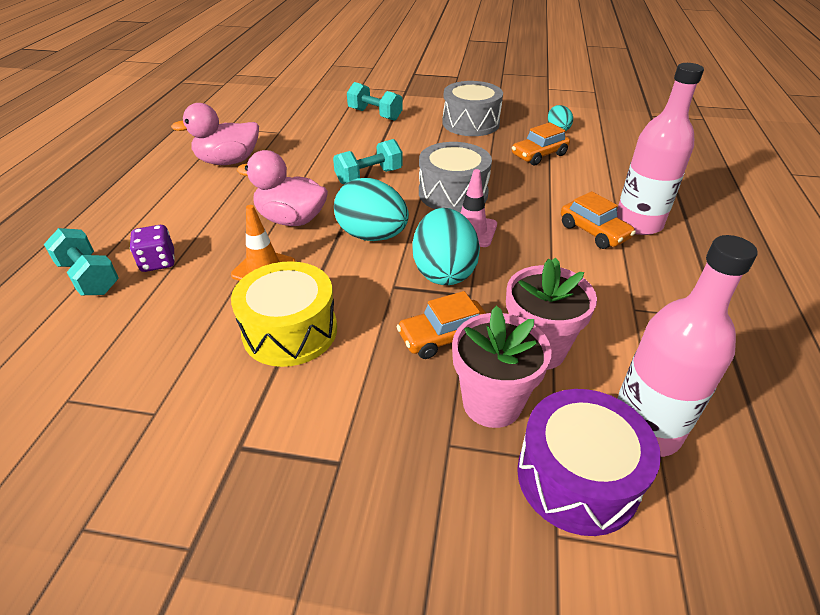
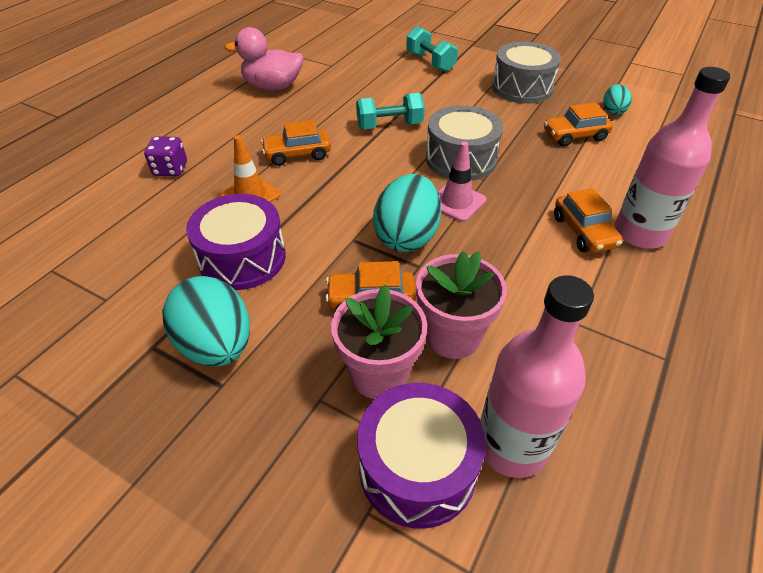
camera: 20 degrees right, 5 degrees up
(89, 277) = (113, 171): turquoise dumbbell -> none
(290, 331) = (242, 258): yellow drum -> purple drum
(291, 219) = (297, 154): pink duck -> orange car
(372, 236) = (360, 186): turquoise egg -> turquoise egg (217, 345)

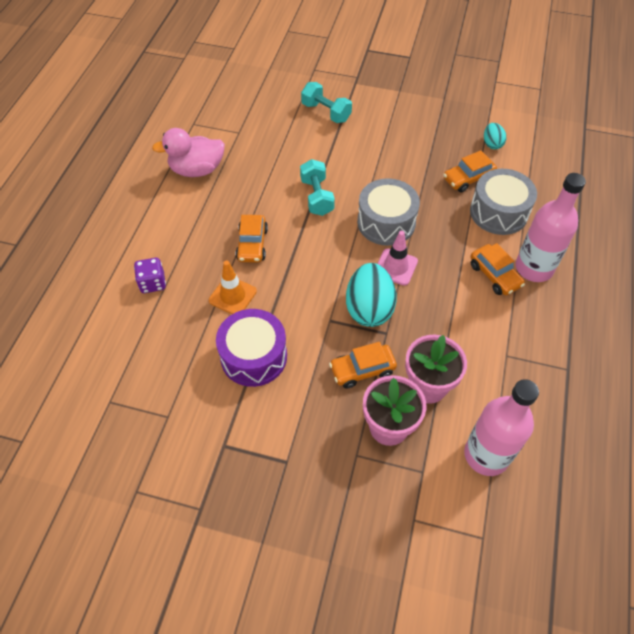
camera: 15 degrees left, 10 degrees up
(217, 345) = (269, 433): turquoise egg -> none
(297, 154) = (252, 244): orange car -> orange car turned 60 degrees counterclockwise
(389, 126) = (317, 197): turquoise dumbbell -> turquoise dumbbell turned 75 degrees counterclockwise
(417, 468) = (434, 484): purple drum -> none
(522, 88) = (413, 130): grey drum -> grey drum (498, 212)

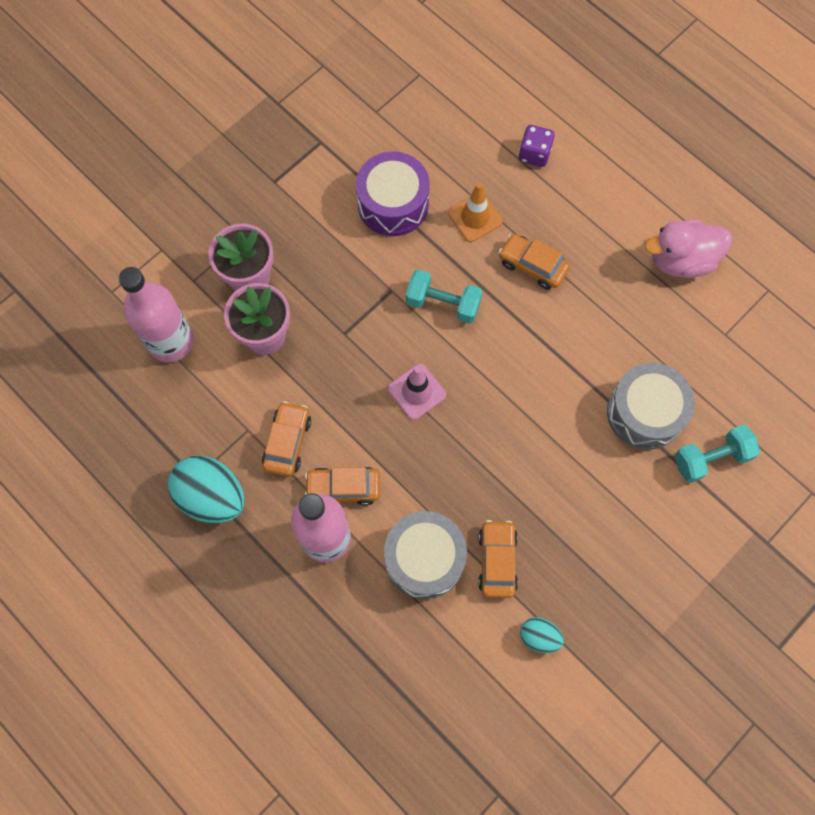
camera: 120 degrees right, 15 degrees up
(197, 170) = (680, 260): pink duck -> pink duck turned 120 degrees counterclockwise
(317, 197) = (565, 367): turquoise dumbbell -> turquoise dumbbell (443, 303)
(362, 370) = (318, 288): orange car -> orange car (287, 442)
(369, 308) = (381, 334): turquoise egg -> turquoise egg (212, 496)
(386, 222) = (484, 419): grey drum -> grey drum (644, 413)

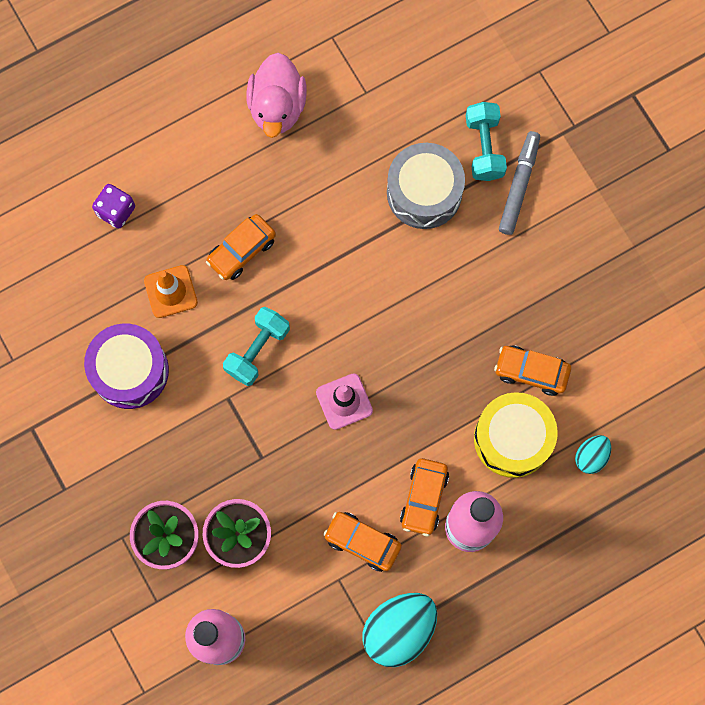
camera: 75 degrees left, 5 degrees up
(424, 559) = (512, 438): grey drum -> yellow drum
(539, 636) = (610, 354): turquoise egg -> turquoise egg (591, 456)
(684, 502) = (519, 185): none -> grey marker

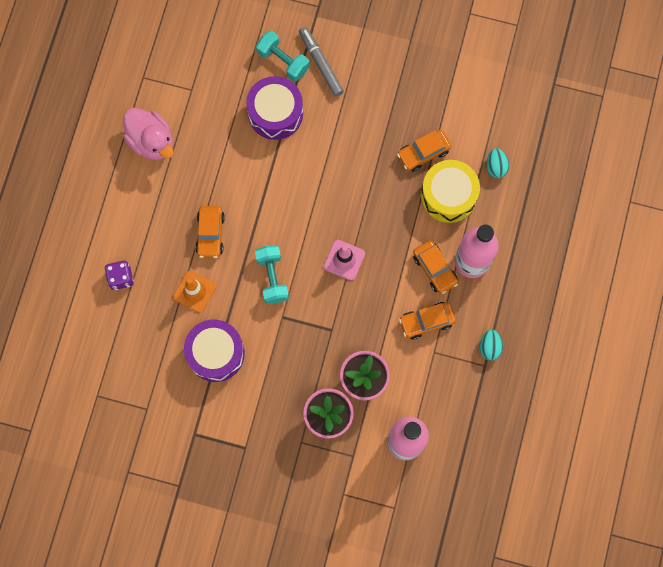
camera: 45 degrees left, 0 degrees up
(399, 630) = (489, 347): turquoise egg -> turquoise egg, size x0.52
(424, 192) = (275, 113): grey drum -> purple drum

